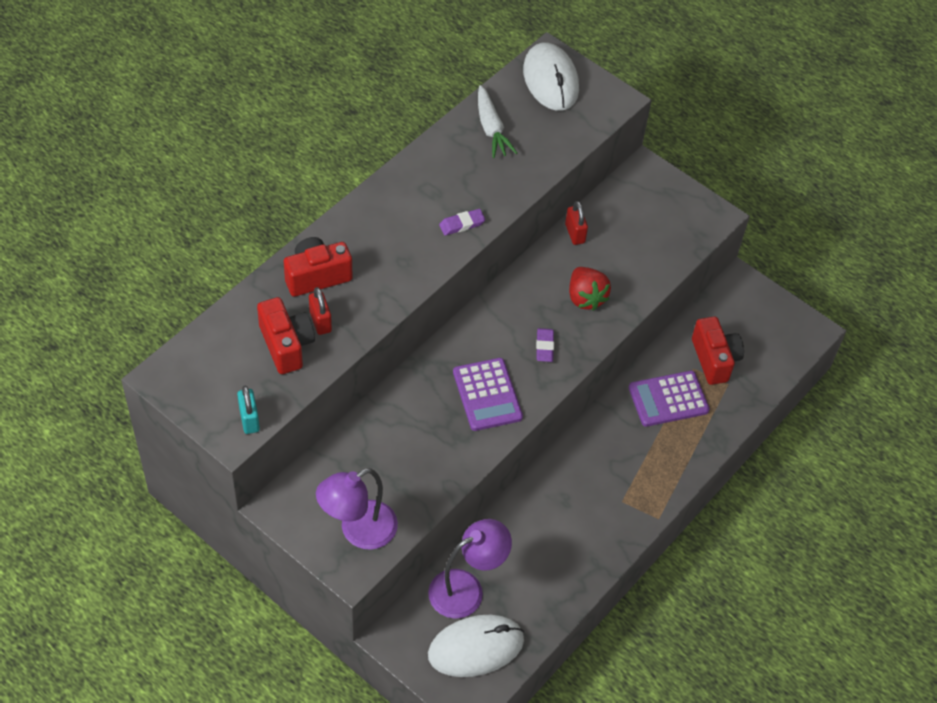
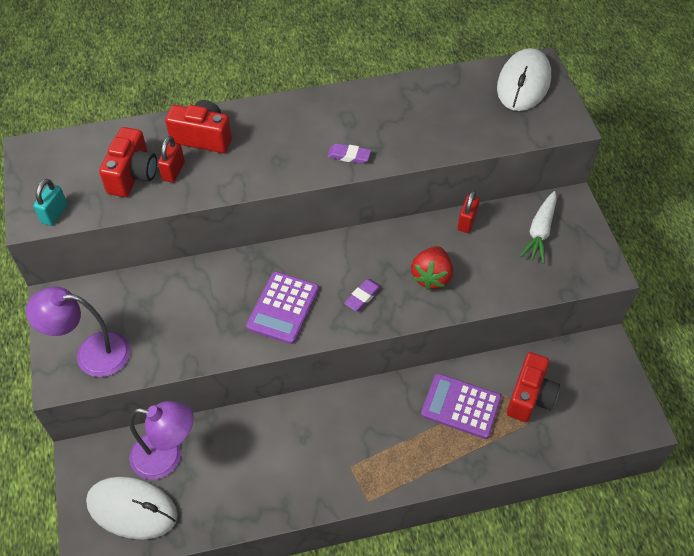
camera: 40 degrees right, 0 degrees up
(491, 129) = (439, 97): white carrot -> white carrot (540, 232)

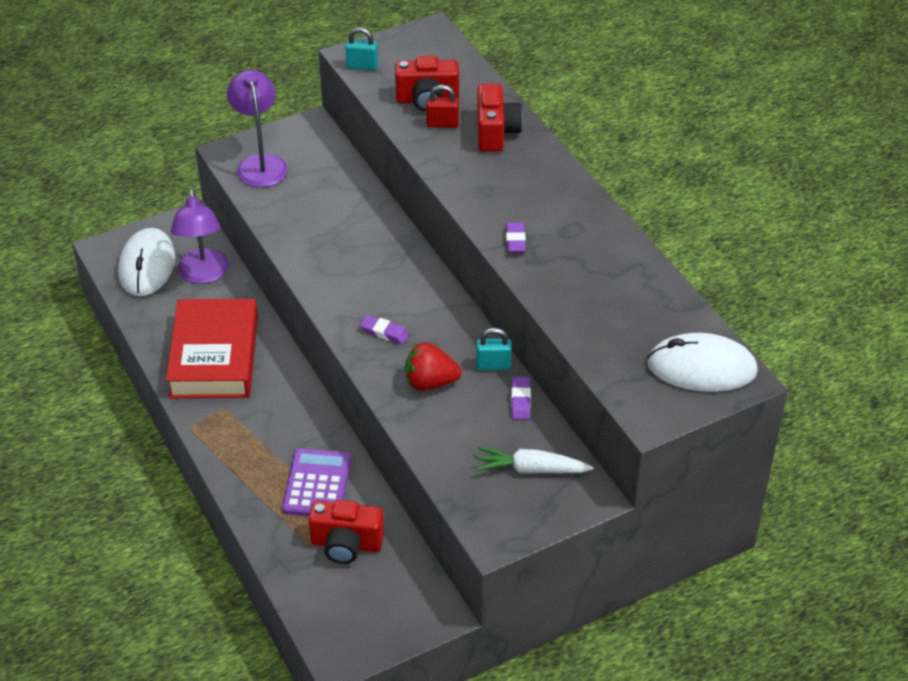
camera: 75 degrees right, 10 degrees down
(283, 308) = (351, 276): purple calculator -> none
(283, 464) = (214, 357): none -> red book
(423, 230) = (493, 365): none -> turquoise padlock
(466, 222) = (520, 401): red padlock -> purple eraser

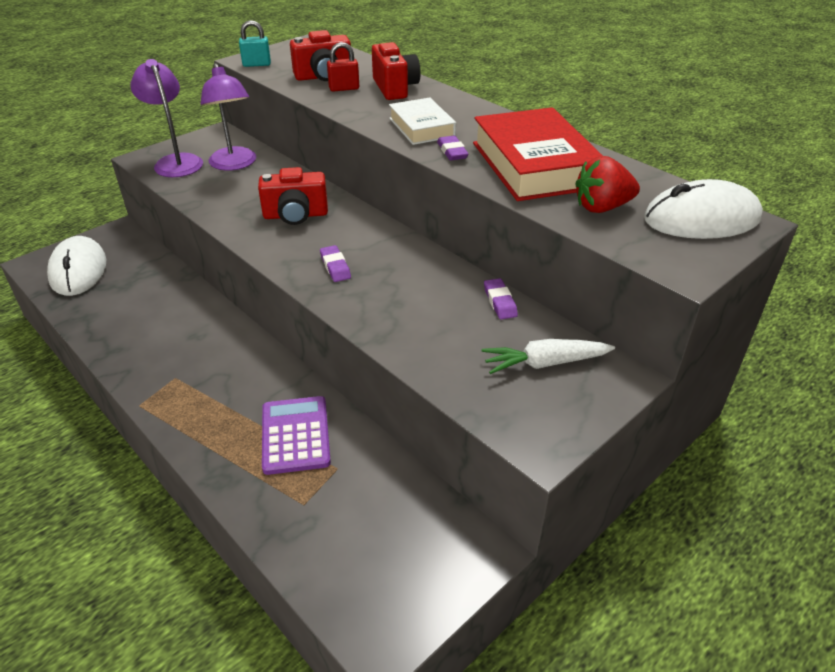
camera: 15 degrees left, 5 degrees down
(203, 275) = (136, 269): purple lamp -> purple lamp (234, 164)
(214, 357) = (158, 334): red book -> red book (534, 165)
(346, 544) = (346, 494): red camera -> red camera (295, 215)
(384, 332) = (335, 267): purple eraser -> purple eraser turned 60 degrees clockwise
(430, 382) = (399, 301): red strawberry -> red strawberry (602, 207)
(493, 365) = (457, 276): turquoise padlock -> none
(500, 200) = (421, 127): none -> white book

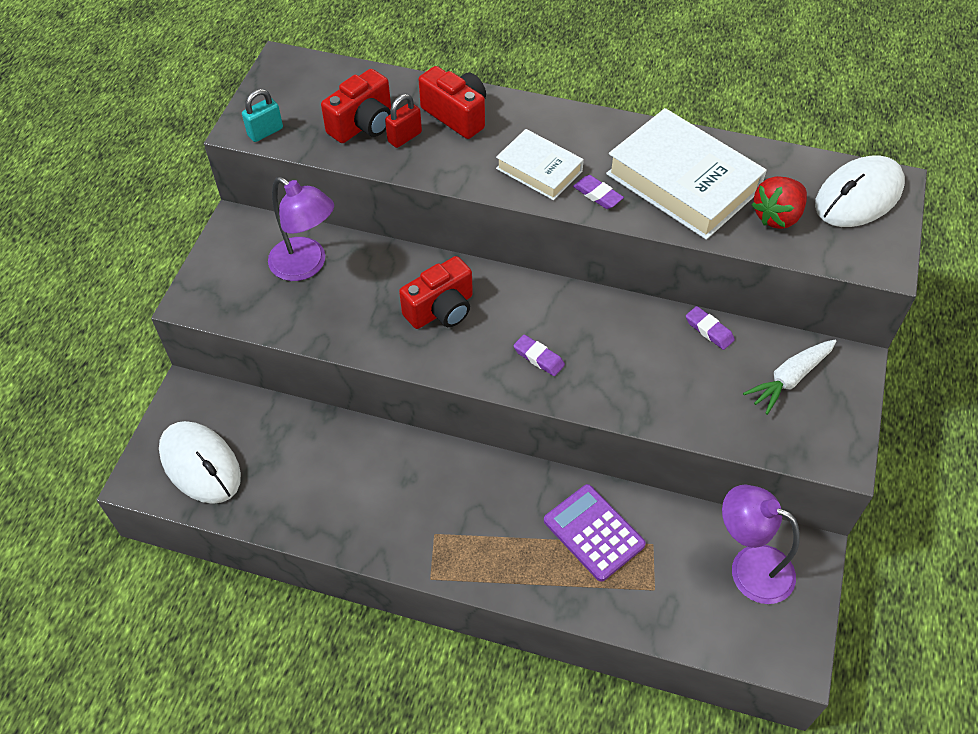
camera: 30 degrees left, 15 degrees up
(176, 161) = (236, 290): purple lamp -> purple lamp (749, 567)
(534, 165) = (683, 182): red book -> white book

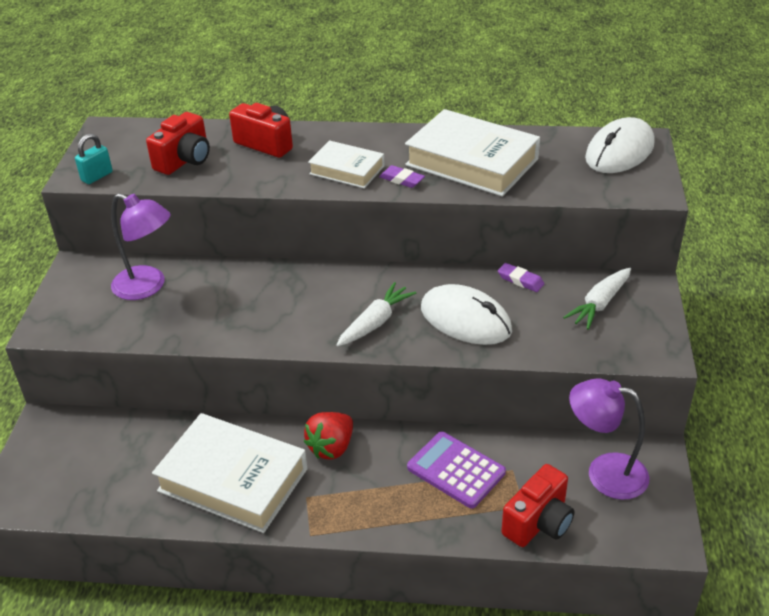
camera: 10 degrees left, 15 degrees down
(200, 464) = (66, 478): white mouse -> white mouse (465, 320)
(364, 498) = (233, 479): none -> white book
(404, 137) = (223, 164): red padlock -> none
(441, 310) = (279, 301): red camera -> red camera (538, 522)
(538, 358) = (375, 322): purple eraser -> white carrot
(777, 216) = (557, 173): red strawberry -> red strawberry (331, 447)

